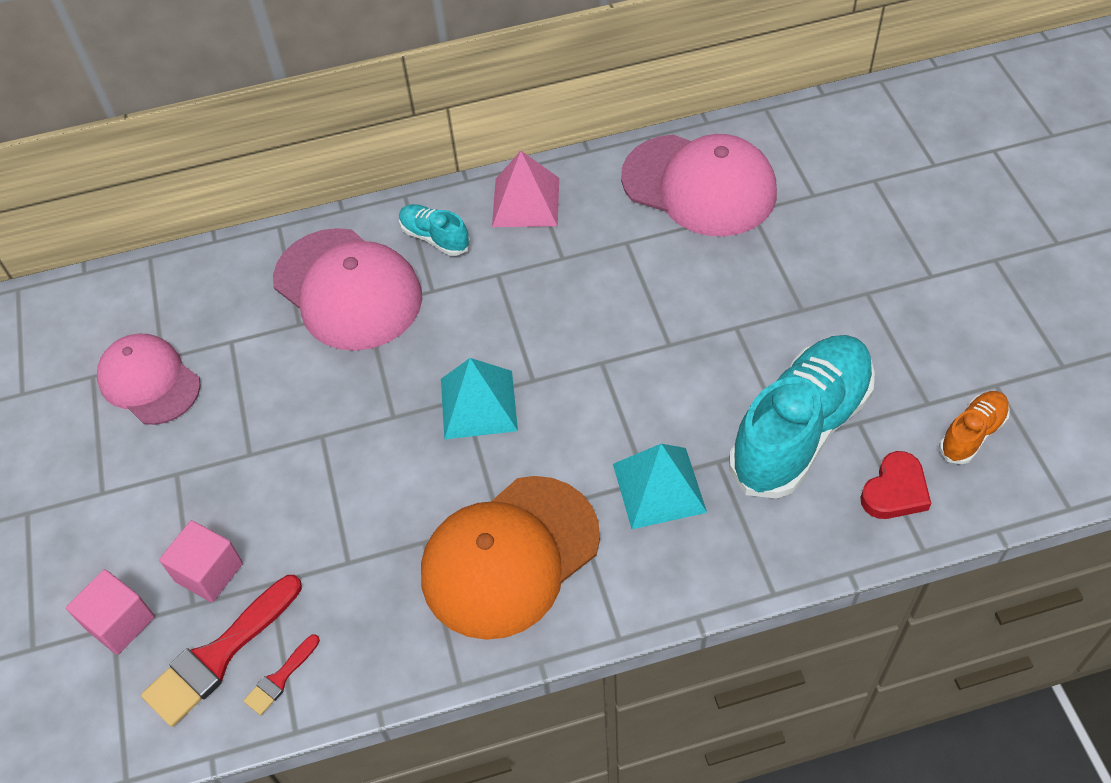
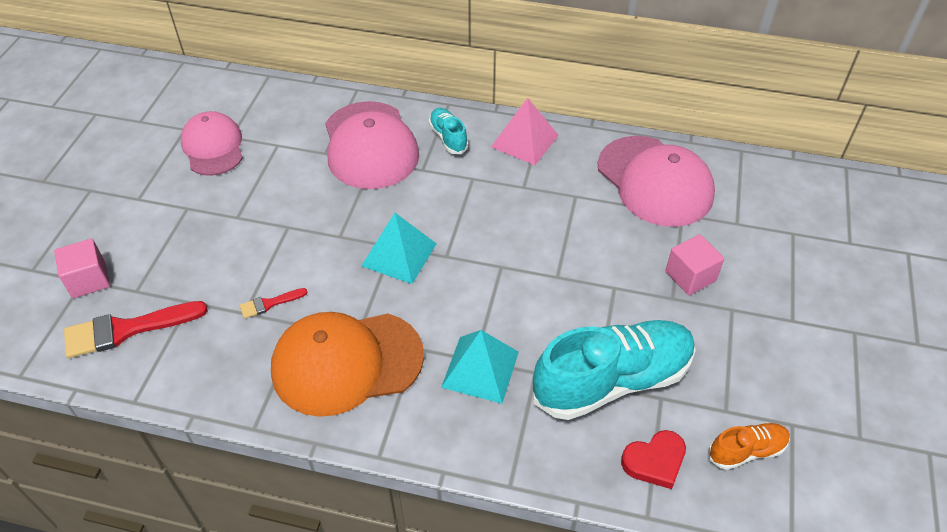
camera: 25 degrees right, 5 degrees down
(209, 572) = (160, 276): pink cube -> pink cube (690, 276)
(280, 678) = (150, 363): red brush -> red brush (269, 303)

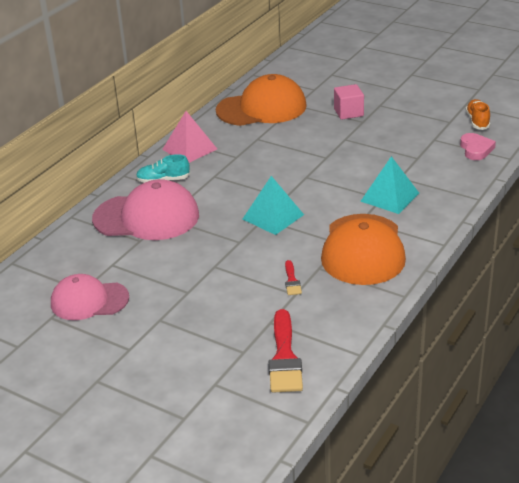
camera: 70 degrees left, 15 degrees down
(89, 280) = (216, 380): pink cube -> none
(612, 381) = (416, 152): turquoise shoe -> none
(654, 461) = (476, 149): red heart -> pink heart
(655, 181) = (262, 108): pink cap -> orange cap

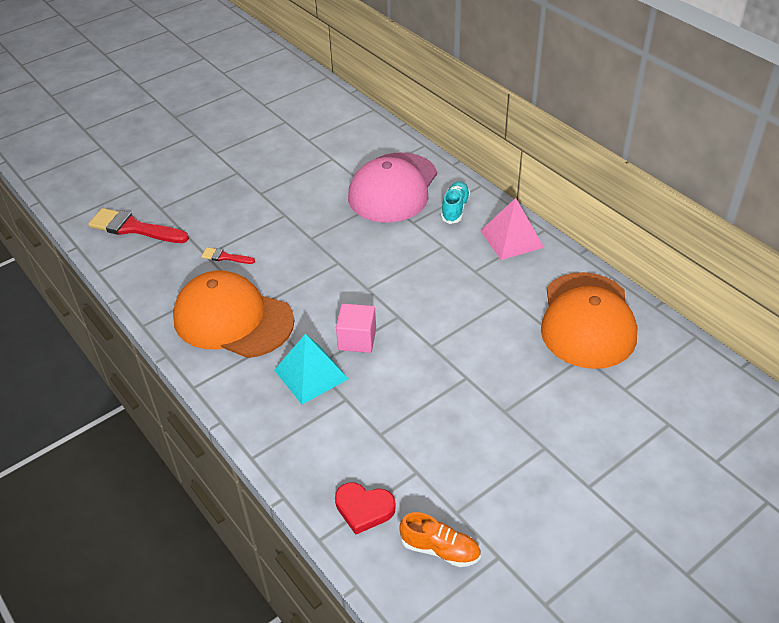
camera: 110 degrees right, 10 degrees up
(89, 301) = (290, 141): pink cap -> none
(273, 216) = (336, 270): turquoise pyramid -> none
(348, 112) = (537, 404): pink cube -> pink cube (357, 339)
(476, 149) = (364, 509): pink heart -> red heart

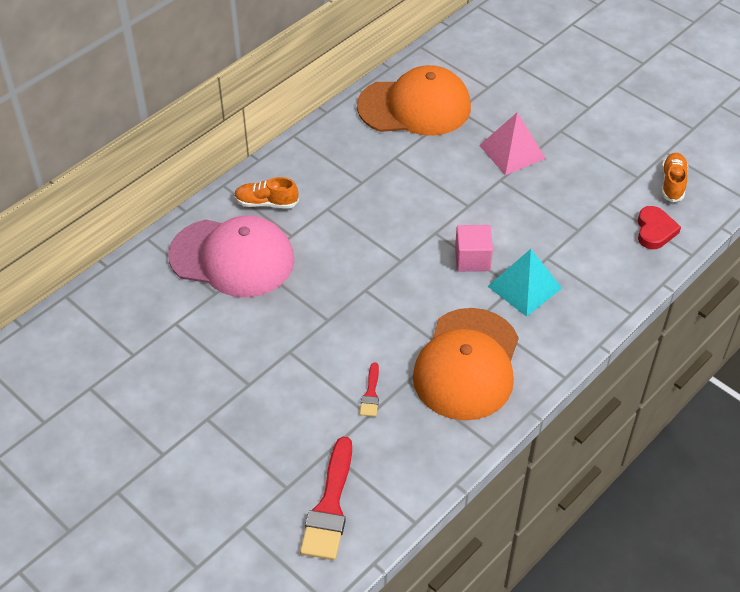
camera: 100 degrees left, 5 degrees up
(455, 209) = (266, 203): turquoise shoe -> orange shoe
(511, 239) = (310, 158): pink pyramid -> pink pyramid (512, 152)

